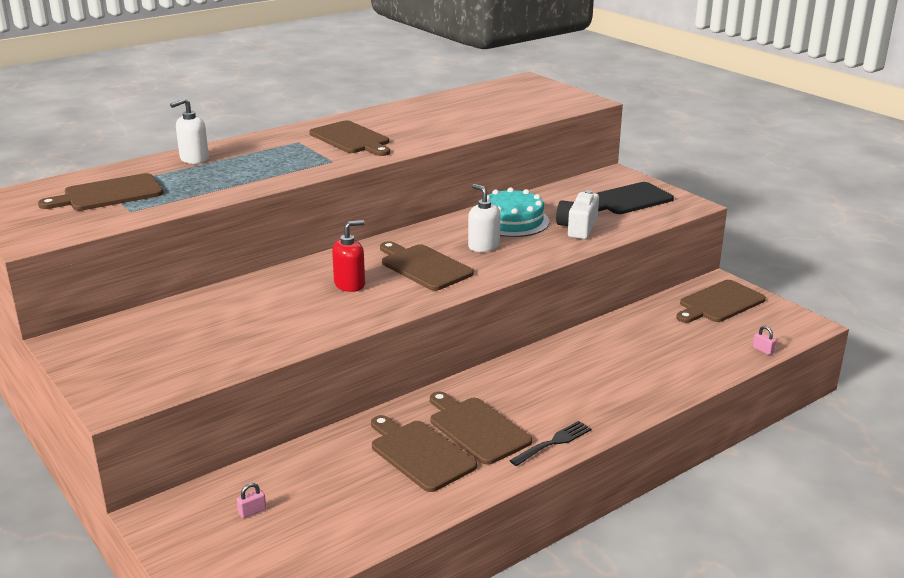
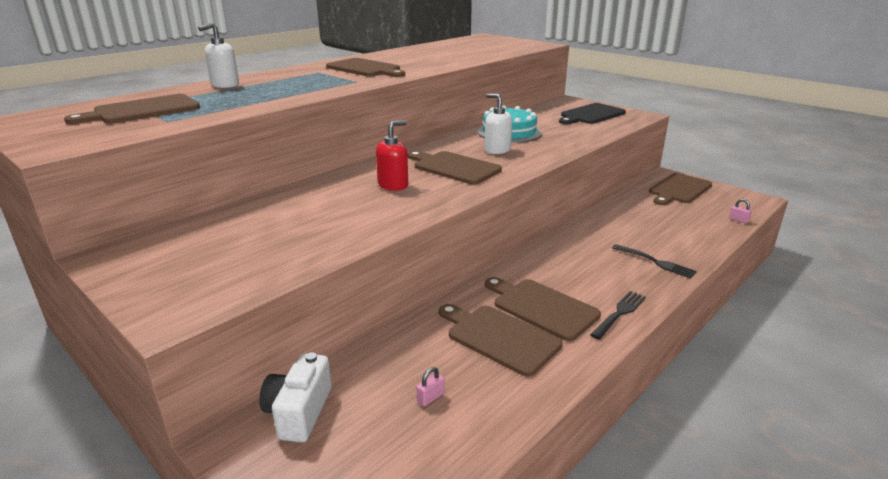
camera: 10 degrees left, 0 degrees up
(252, 511) = (346, 423): pink padlock -> pink padlock (430, 397)
(577, 228) = (566, 134): white camera -> white camera (299, 412)
(627, 391) = (655, 262): none -> black fork

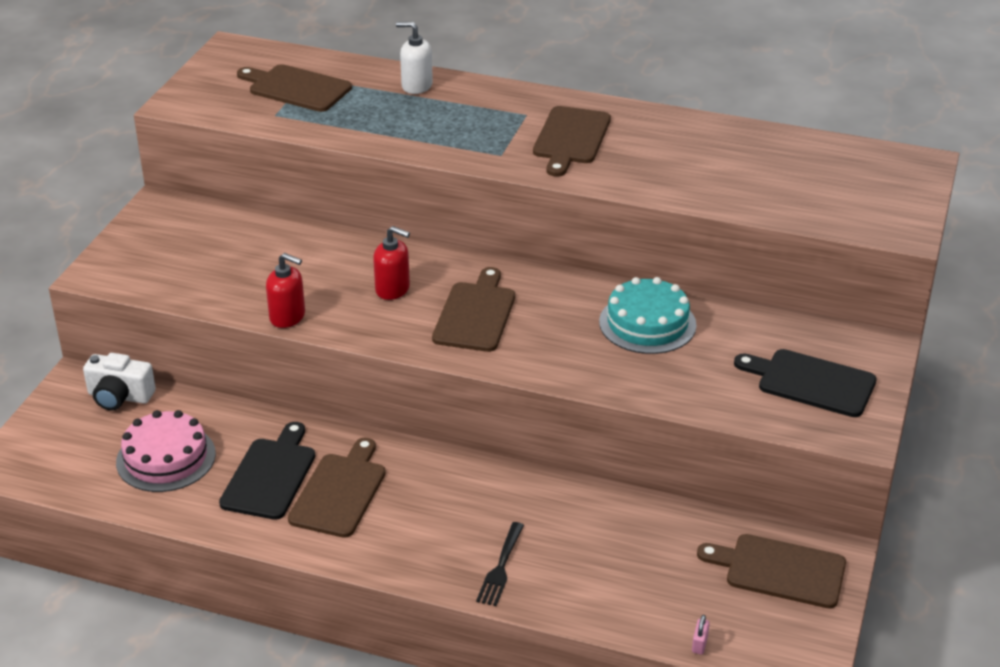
camera: 65 degrees right, 10 degrees up
(299, 412) = (119, 396): white camera -> white camera turned 150 degrees counterclockwise
(383, 227) = (288, 317): none -> red soap dispenser
(430, 397) = (166, 458): pink padlock -> pink cake
(497, 150) = (563, 330): white soap dispenser -> none
(499, 337) = (270, 475): brown cutting board -> black cutting board
(619, 313) = (359, 551): black fork -> none

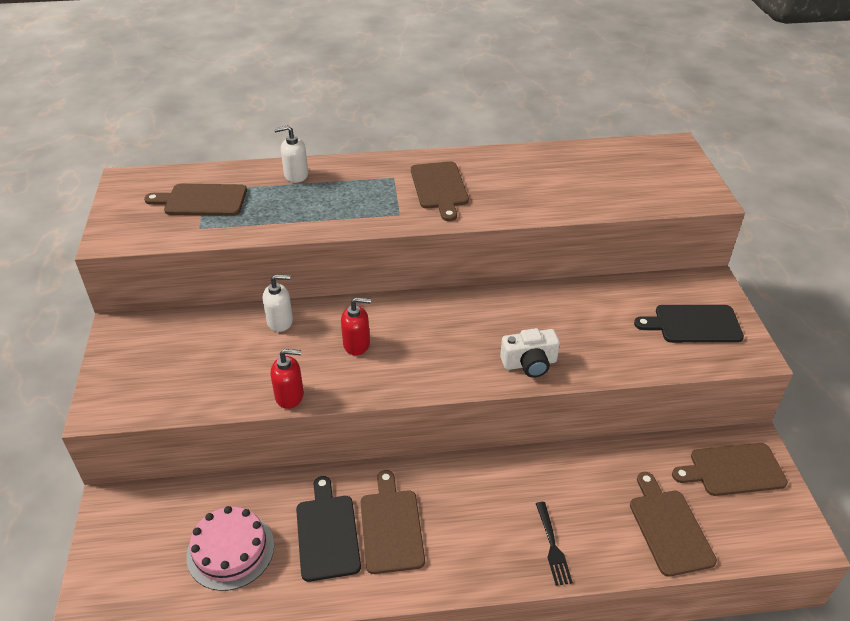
camera: 25 degrees left, 5 degrees up
(119, 396) = (157, 506): white camera -> white camera (529, 363)
(327, 244) = (280, 321): none -> white soap dispenser
(475, 314) = (432, 345): brown cutting board -> brown cutting board (669, 528)
(647, 323) = (556, 313): turquoise cake -> none
(699, 644) = (728, 554): pink padlock -> none

